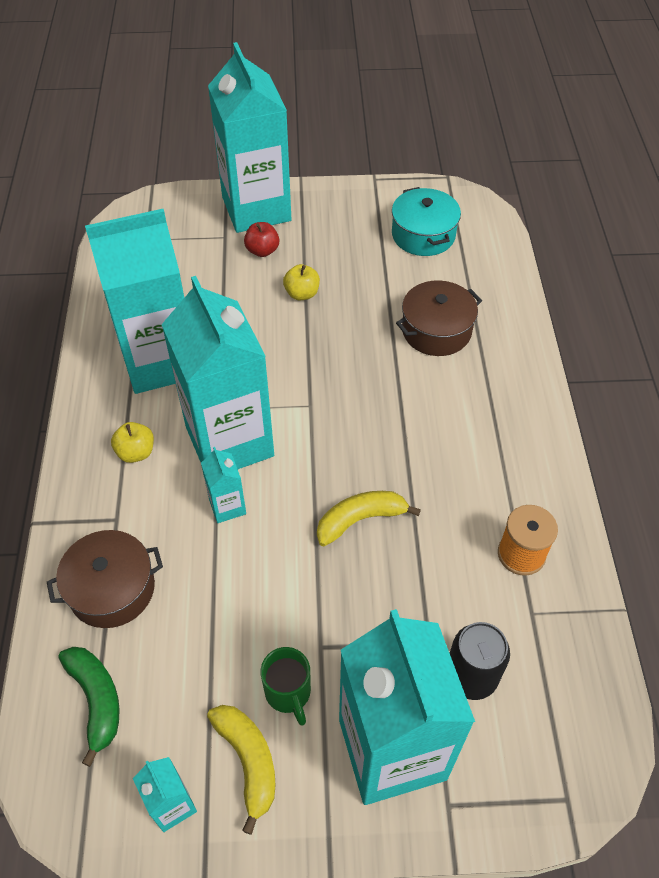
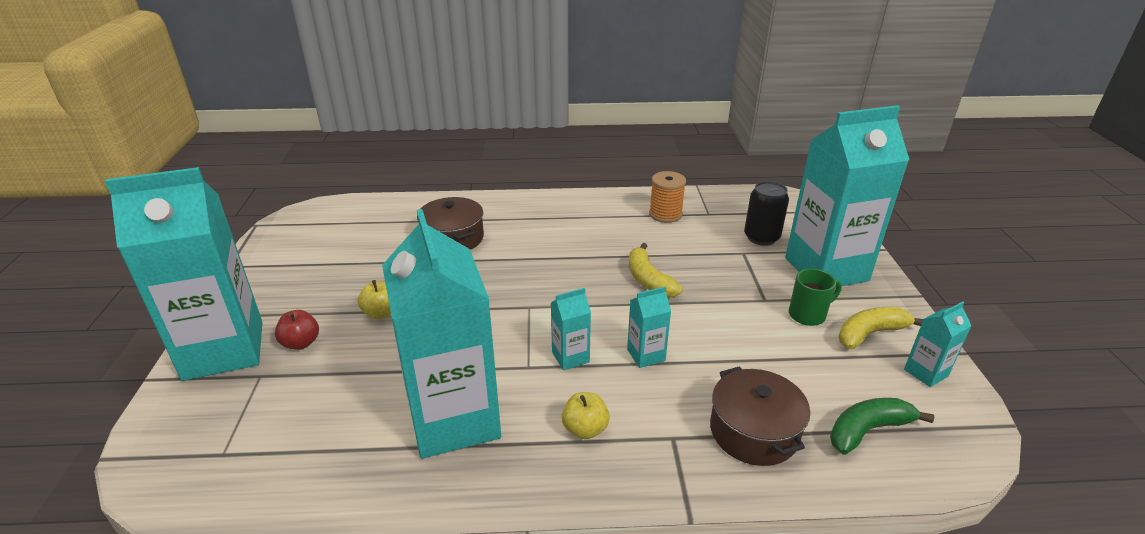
camera: 90 degrees left, 20 degrees down
(229, 441) = (570, 357): turquoise carton -> turquoise carton, size x0.41
(423, 235) = (330, 240): turquoise pot -> none

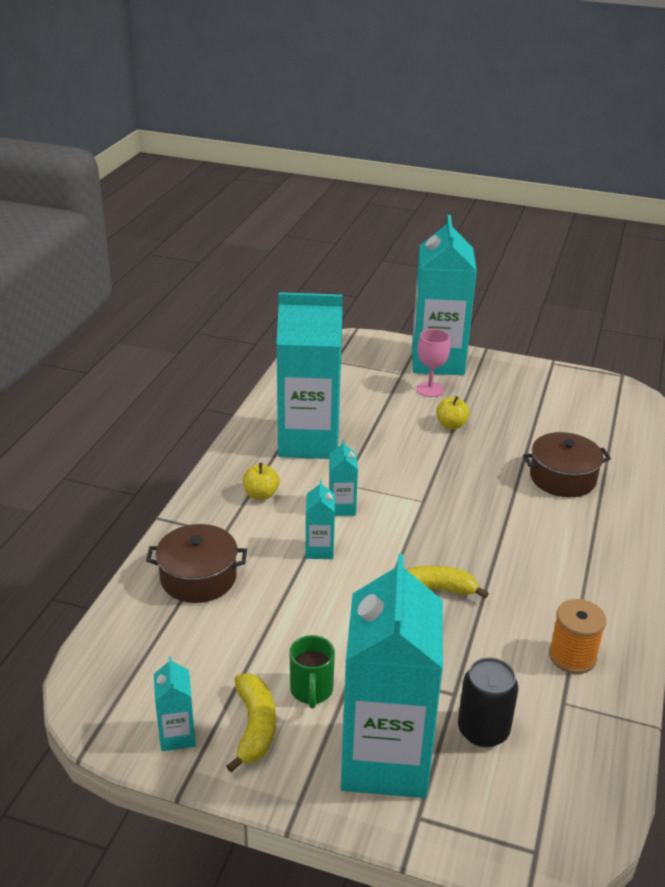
camera: 110 degrees right, 0 degrees up
(301, 343) = (430, 389): red apple -> pink goblet
(867, 430) = (151, 646): green banana -> none

